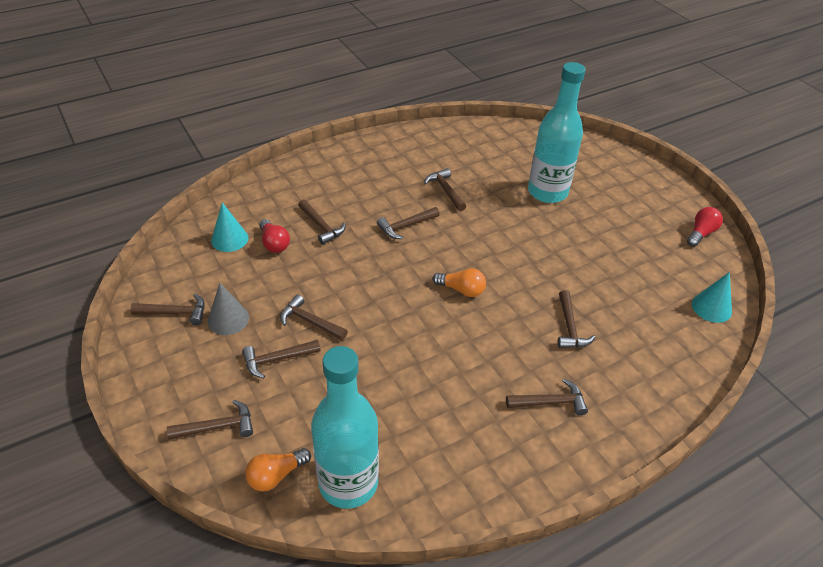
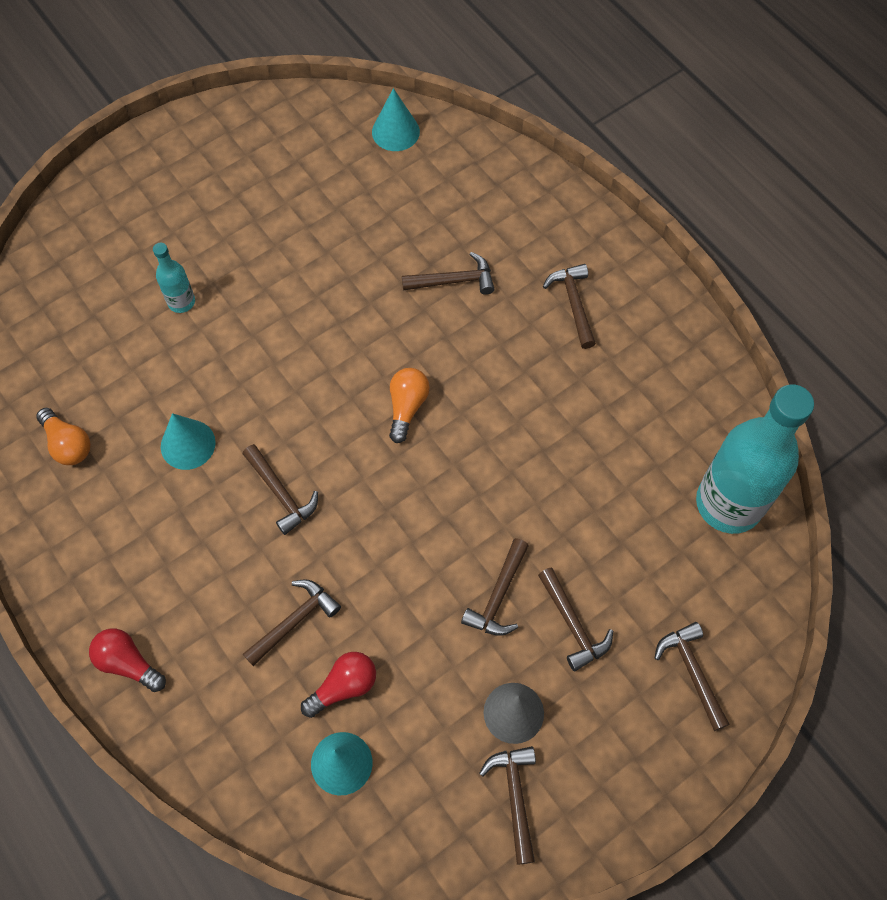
camera: 95 degrees left, 20 degrees up
(276, 475) = (739, 584): orange light bulb -> orange light bulb (68, 444)
(445, 190) = (188, 444): brown hammer -> turquoise cone
(547, 192) = (181, 302): turquoise bottle -> turquoise bottle, size x0.45
(701, 233) = (257, 124): red light bulb -> red light bulb (128, 663)

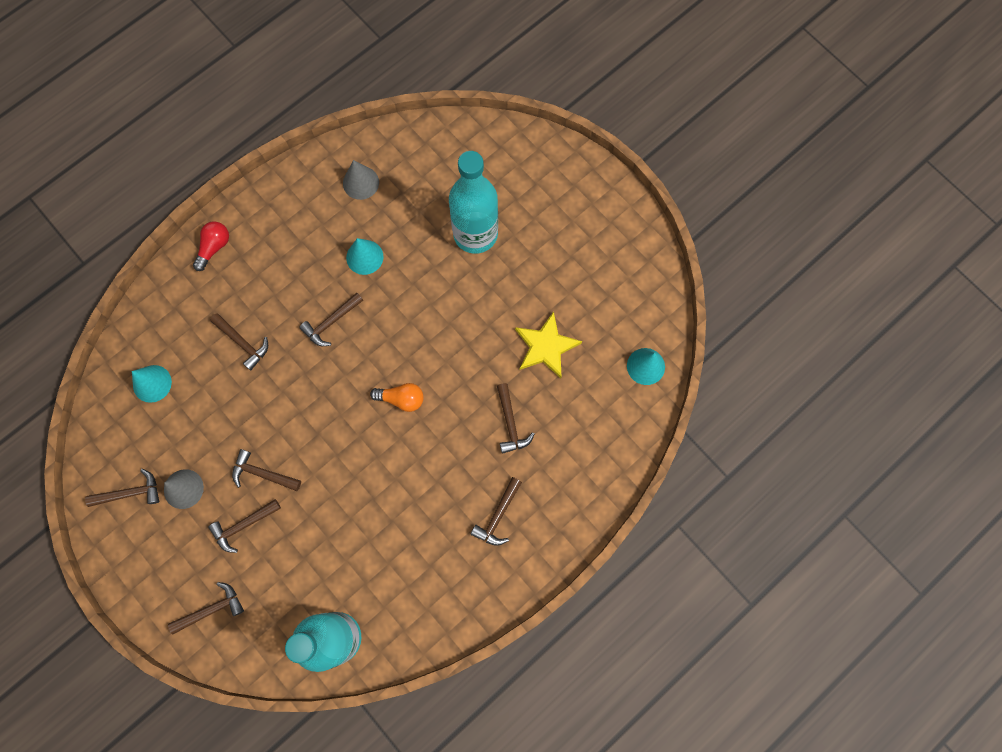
camera: 85 degrees right, 10 degrees up
(68, 444) = (361, 182): orange light bulb -> grey cone
(181, 302) = (475, 234): turquoise bottle -> turquoise bottle, size x2.24
(343, 687) = (200, 379): red light bulb -> none
(355, 234) = (545, 346): none -> yellow star
(573, 304) = (498, 516): brown hammer -> brown hammer turned 135 degrees clockwise

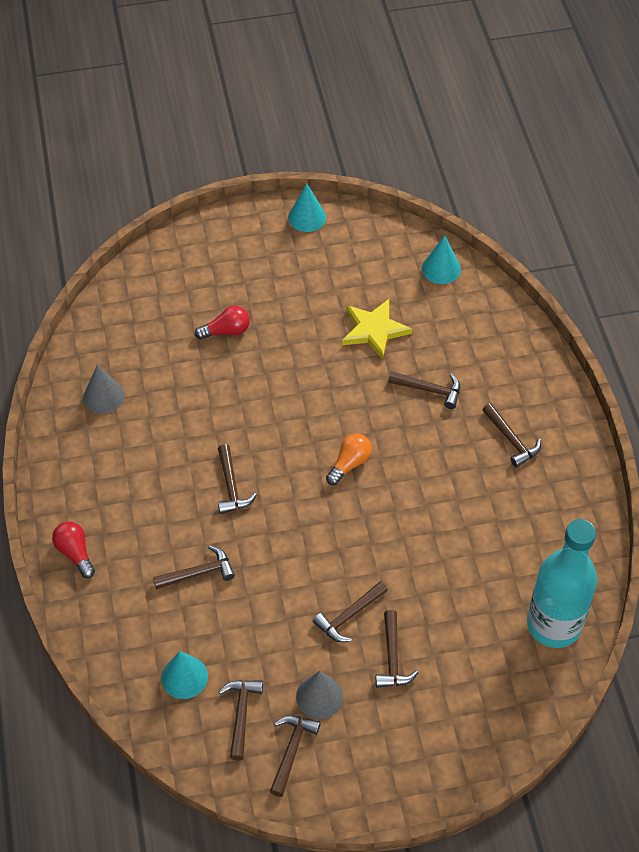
camera: 60 degrees left, 20 degrees down
(211, 609) = (463, 726): brown hammer -> brown hammer (241, 715)
(364, 257) = (184, 428): turquoise cone -> turquoise cone (307, 217)
(475, 234) = (226, 331): turquoise bottle -> red light bulb

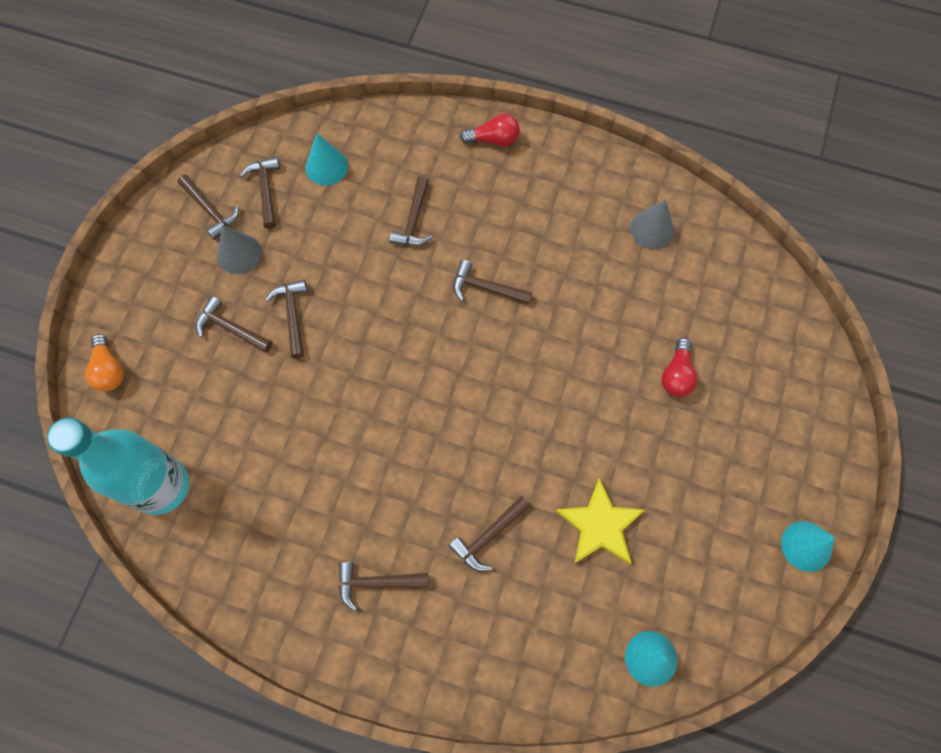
camera: 120 degrees right, 15 degrees up
(241, 715) = (266, 190): brown hammer -> brown hammer turned 135 degrees counterclockwise
(349, 464) = (447, 404): orange light bulb -> orange light bulb (109, 370)

